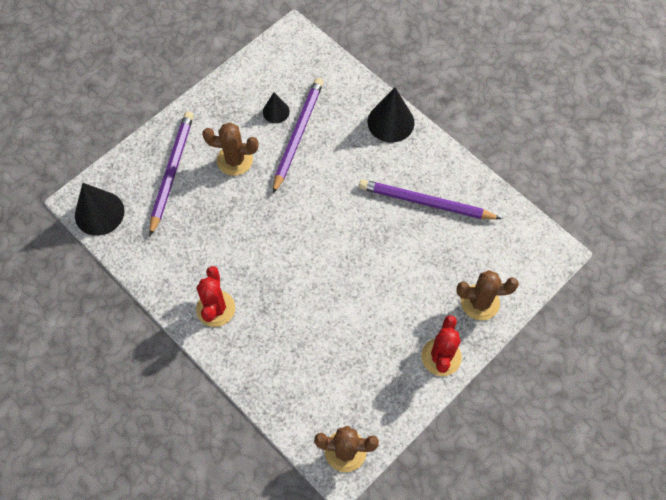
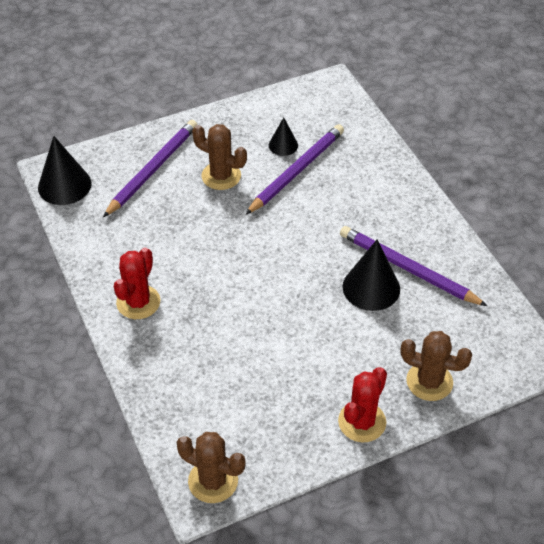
camera: 20 degrees right, 15 degrees down
(390, 122) = (401, 185): black cone -> black cone (371, 287)

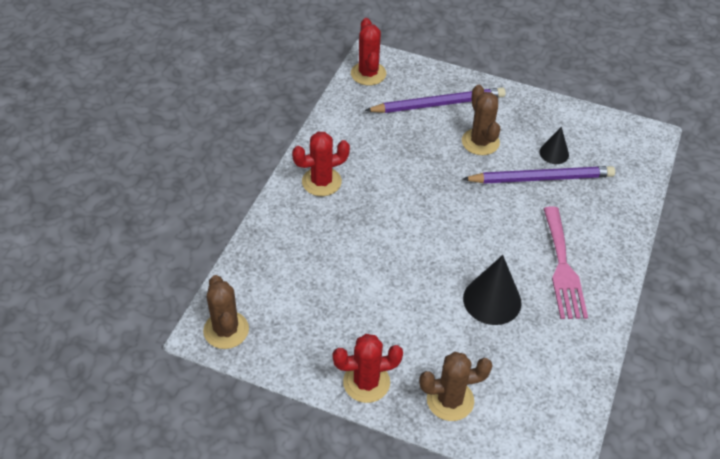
camera: 45 degrees right, 0 degrees up
(64, 185) = (368, 74): black cone -> red cactus
(387, 225) = (562, 268): none -> pink fork
(408, 269) = (538, 310): purple pencil -> none
(429, 382) = (450, 400): brown cactus -> brown cactus turned 75 degrees counterclockwise

